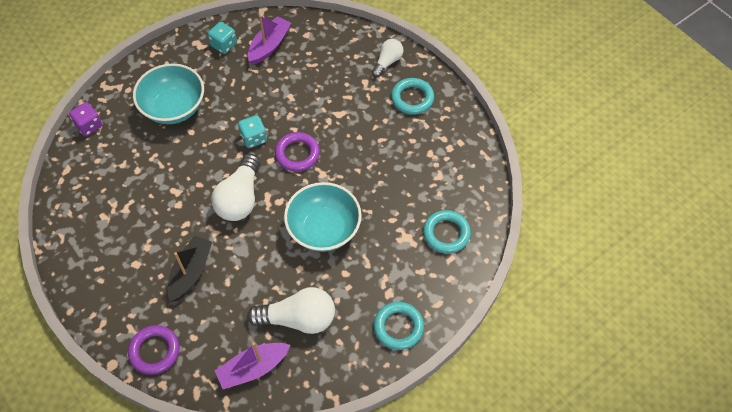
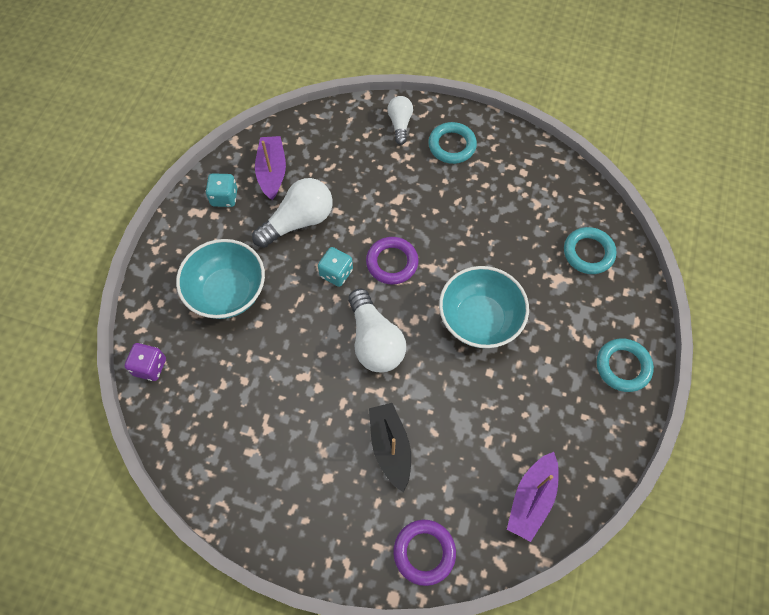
camera: 35 degrees left, 5 degrees up
(298, 319) = (530, 421): white light bulb -> white light bulb (298, 221)

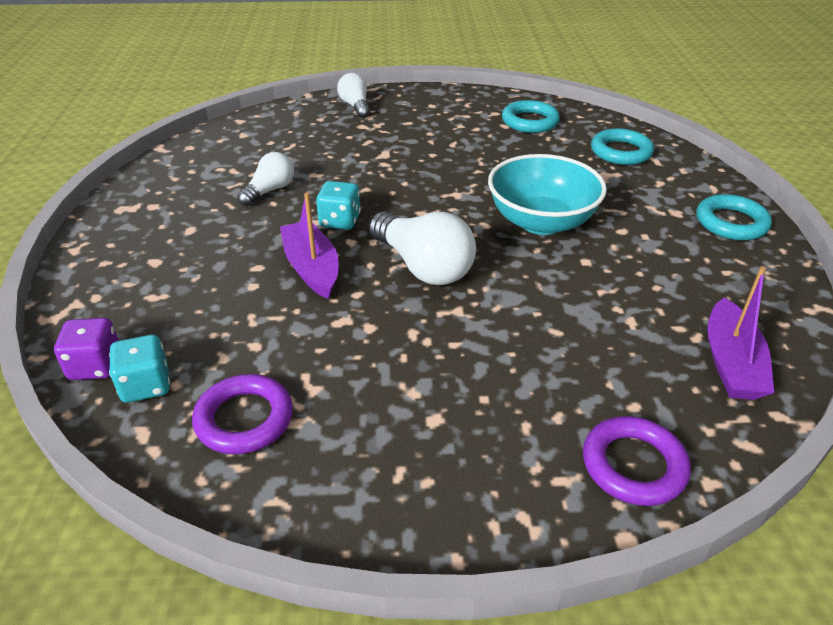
camera: 20 degrees left, 25 degrees down
(224, 197) = (162, 190): turquoise dice -> turquoise dice (146, 385)
(227, 292) = (196, 266): turquoise bowl -> none
(272, 172) = (218, 161): purple boat -> purple boat (312, 268)
(298, 221) = (270, 190): white light bulb -> white light bulb, size x0.59
(390, 447) = (507, 361): black boat -> none
(392, 262) = (406, 200): purple ring -> purple ring (244, 419)
(452, 145) = (421, 110): turquoise ring -> turquoise ring (530, 121)

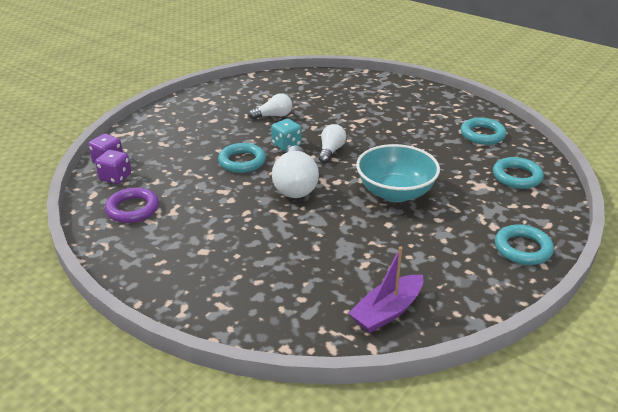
camera: 40 degrees right, 5 degrees down
(146, 385) = (115, 177): turquoise dice -> purple dice
(312, 268) = (242, 161): purple boat -> turquoise ring
(355, 106) = (383, 86): white light bulb -> white light bulb (331, 151)
(633, 465) = (260, 319): purple ring -> none

